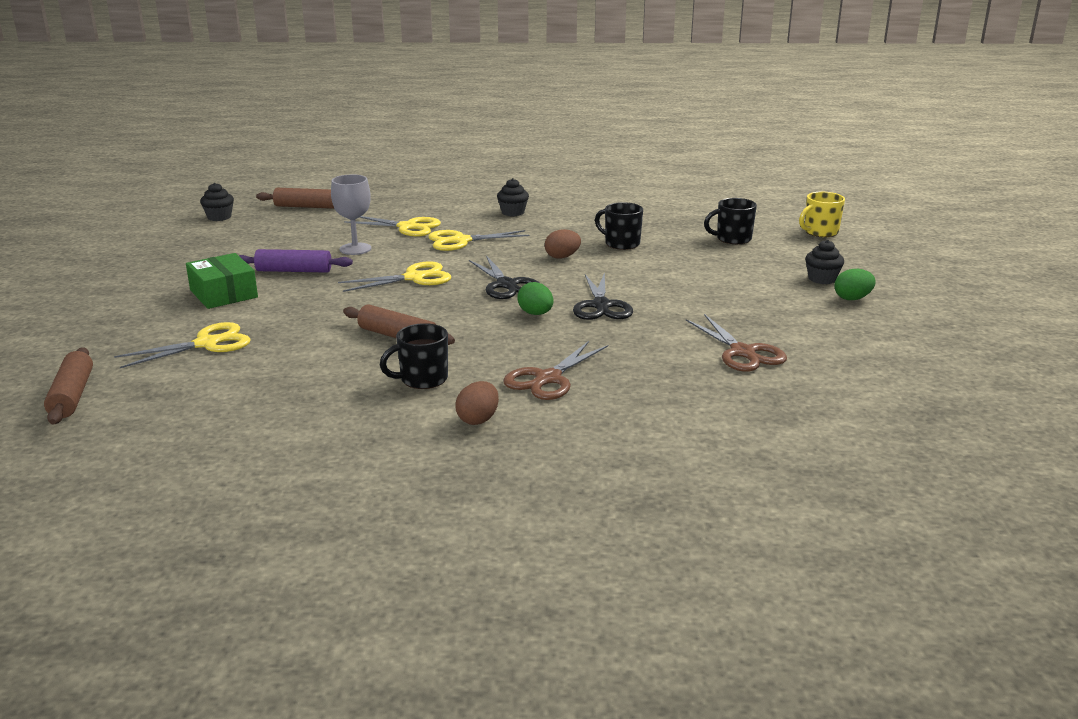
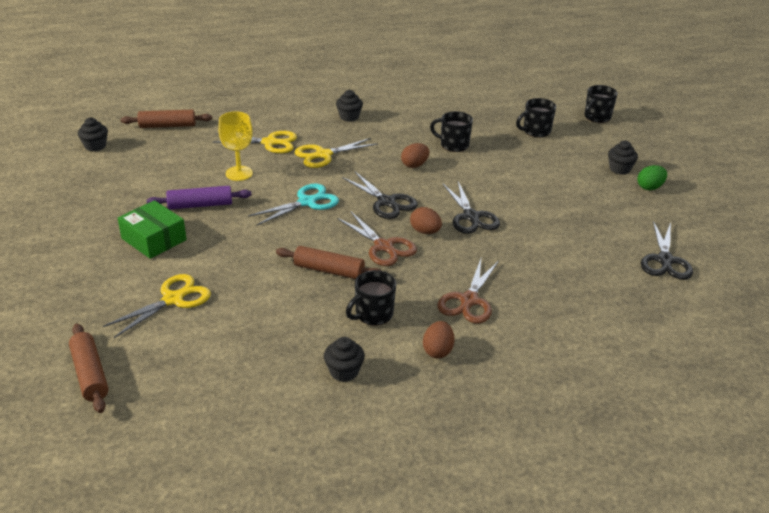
camera: 15 degrees left, 10 degrees up
(352, 425) = (344, 371): none -> black cupcake
(355, 249) = (239, 173): grey goblet -> yellow goblet
(414, 278) = (307, 202): yellow scissors -> turquoise scissors
(535, 314) = (425, 231): green egg -> brown egg
(742, 352) = (597, 254): brown scissors -> brown scissors (383, 246)
(820, 232) = (596, 117): yellow mug -> black mug
(832, 367) = (665, 260): none -> black scissors

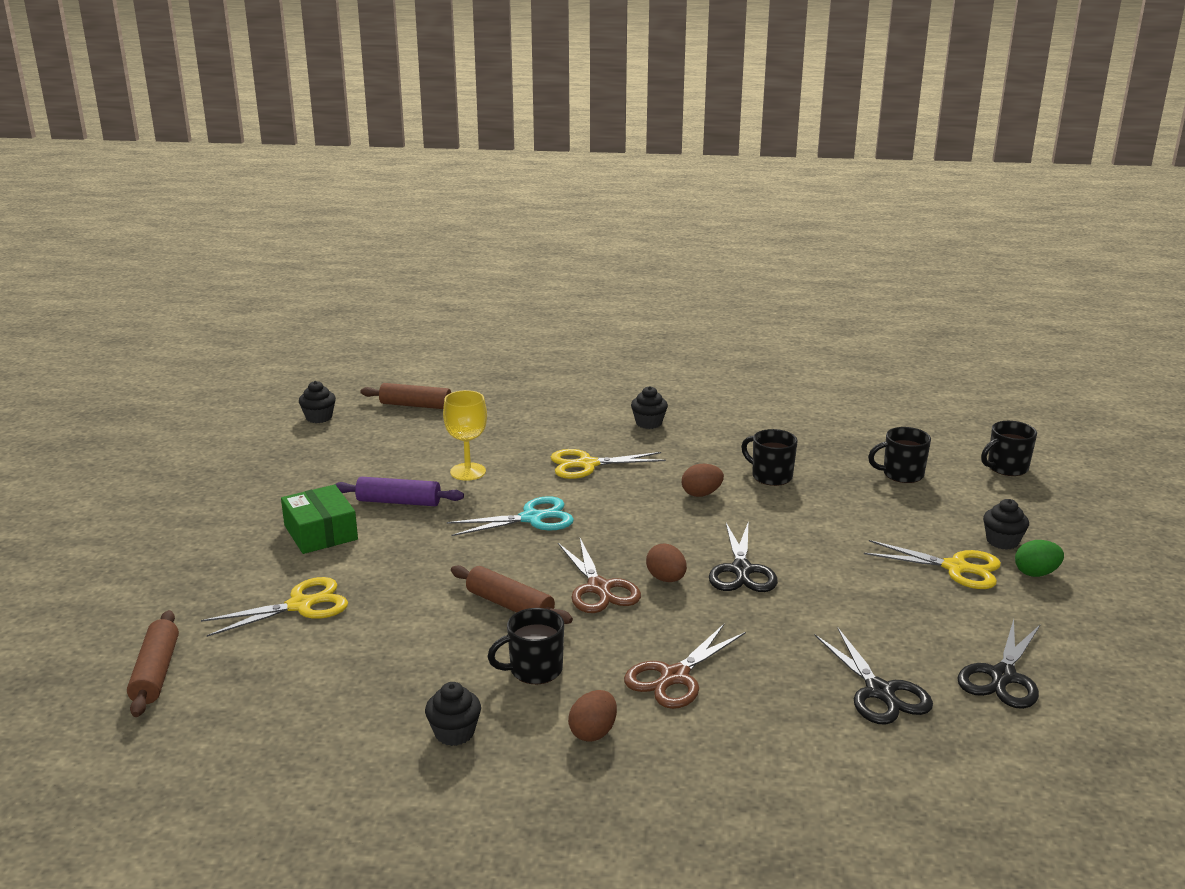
camera: 20 degrees right, 10 degrees down
(269, 143) = (527, 441): yellow scissors -> yellow scissors (955, 568)
(386, 202) = (635, 534): black scissors -> black scissors (879, 692)

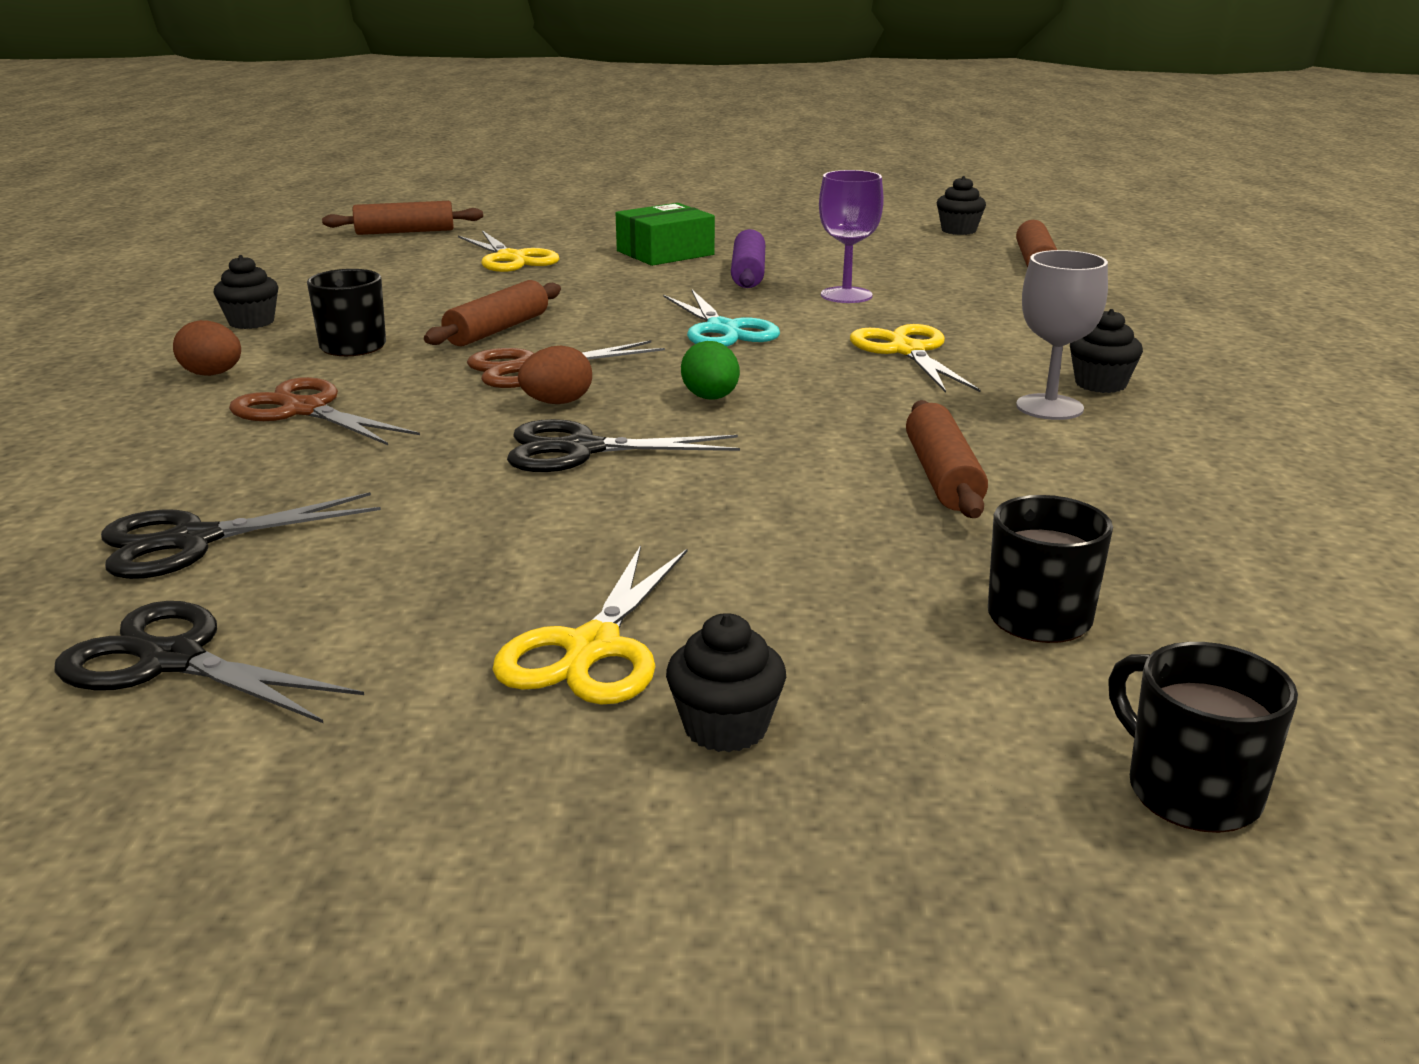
camera: 85 degrees right, 0 degrees up
(468, 472) = (846, 295): yellow goblet -> purple goblet
(681, 440) = (1049, 407): none -> grey goblet
(701, 494) = (841, 423): brown egg -> none
(770, 476) = (943, 476): black mug -> brown rolling pin
(1036, 573) = (567, 760): green egg -> green egg (711, 398)

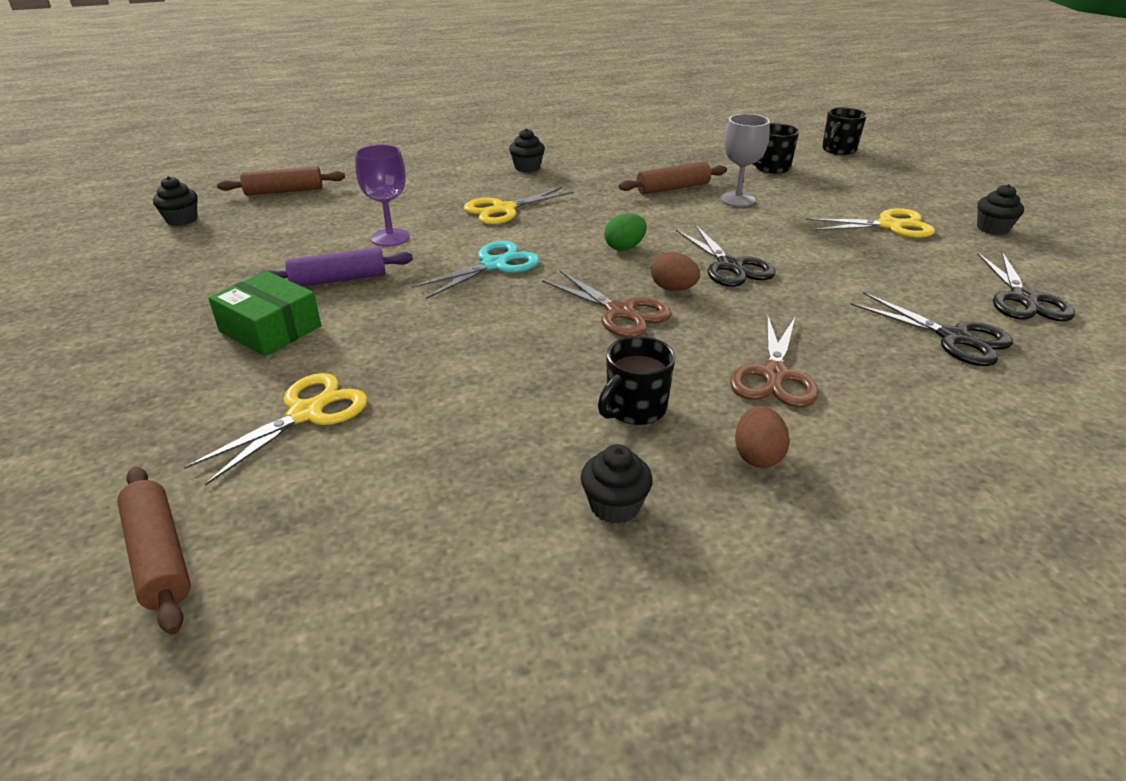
camera: 110 degrees left, 10 degrees up
(498, 330) = (548, 350): brown rolling pin -> none
(725, 727) = (897, 199): black cupcake -> black cupcake (992, 228)
(1049, 407) = (568, 175): grey goblet -> grey goblet (737, 199)

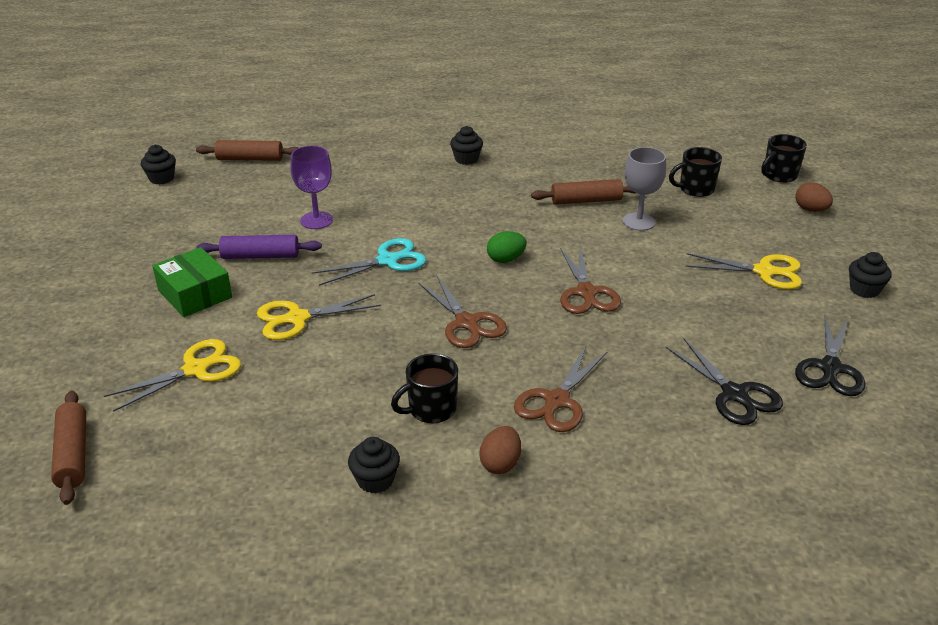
camera: 15 degrees right, 0 degrees up
(504, 209) = (423, 204): yellow scissors -> yellow scissors (297, 318)
(673, 289) = (523, 307): brown egg -> brown egg (810, 210)
(730, 266) = (586, 292): black scissors -> brown scissors

